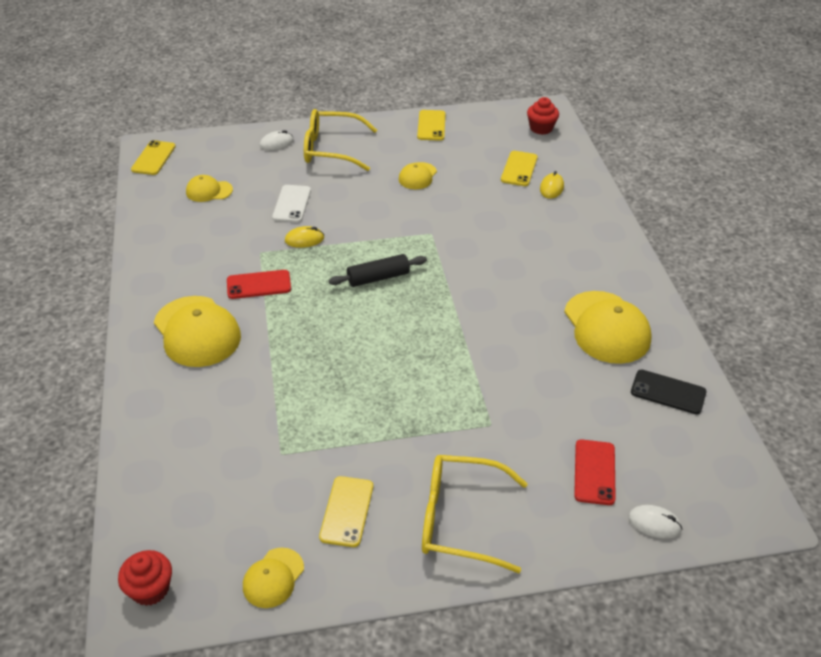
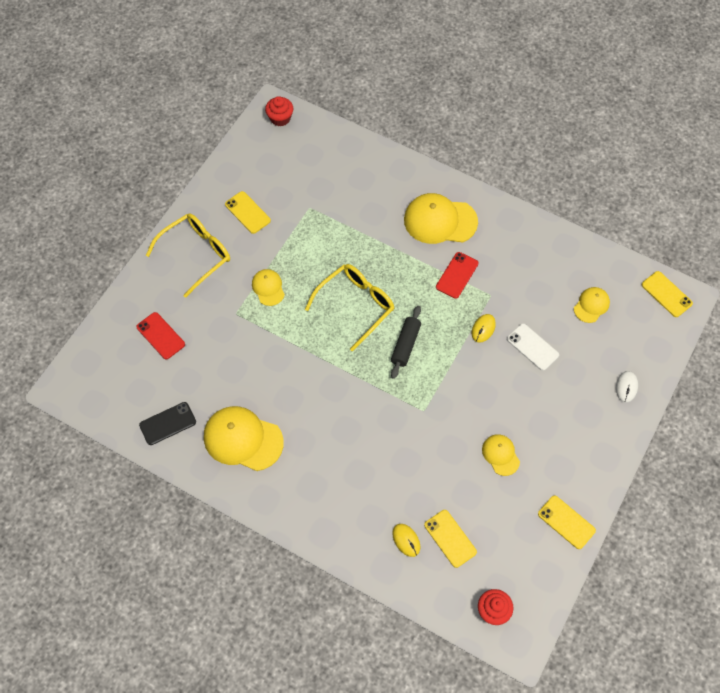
camera: 130 degrees right, 20 degrees up
(273, 578) = (241, 163): yellow cap -> yellow cap (268, 288)
(331, 149) = (587, 420): yellow glasses -> yellow glasses (356, 305)
(654, 523) = (109, 335): white mouse -> none

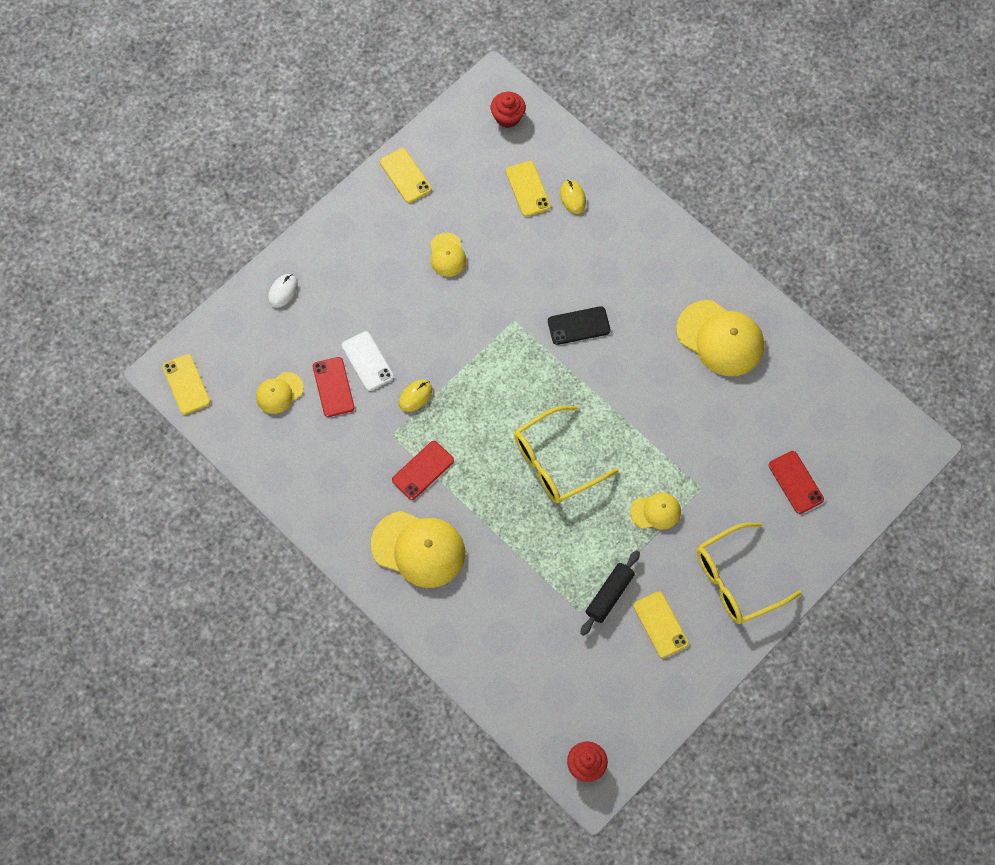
camera: 165 degrees left, 5 degrees up
(167, 423) = (801, 376): black phone -> black phone (578, 326)
(268, 288) = (655, 511): yellow cap -> yellow cap turned 90 degrees counterclockwise
(405, 345) = (511, 399): black rolling pin -> black rolling pin (609, 595)
(551, 320) = (333, 387): none -> red phone

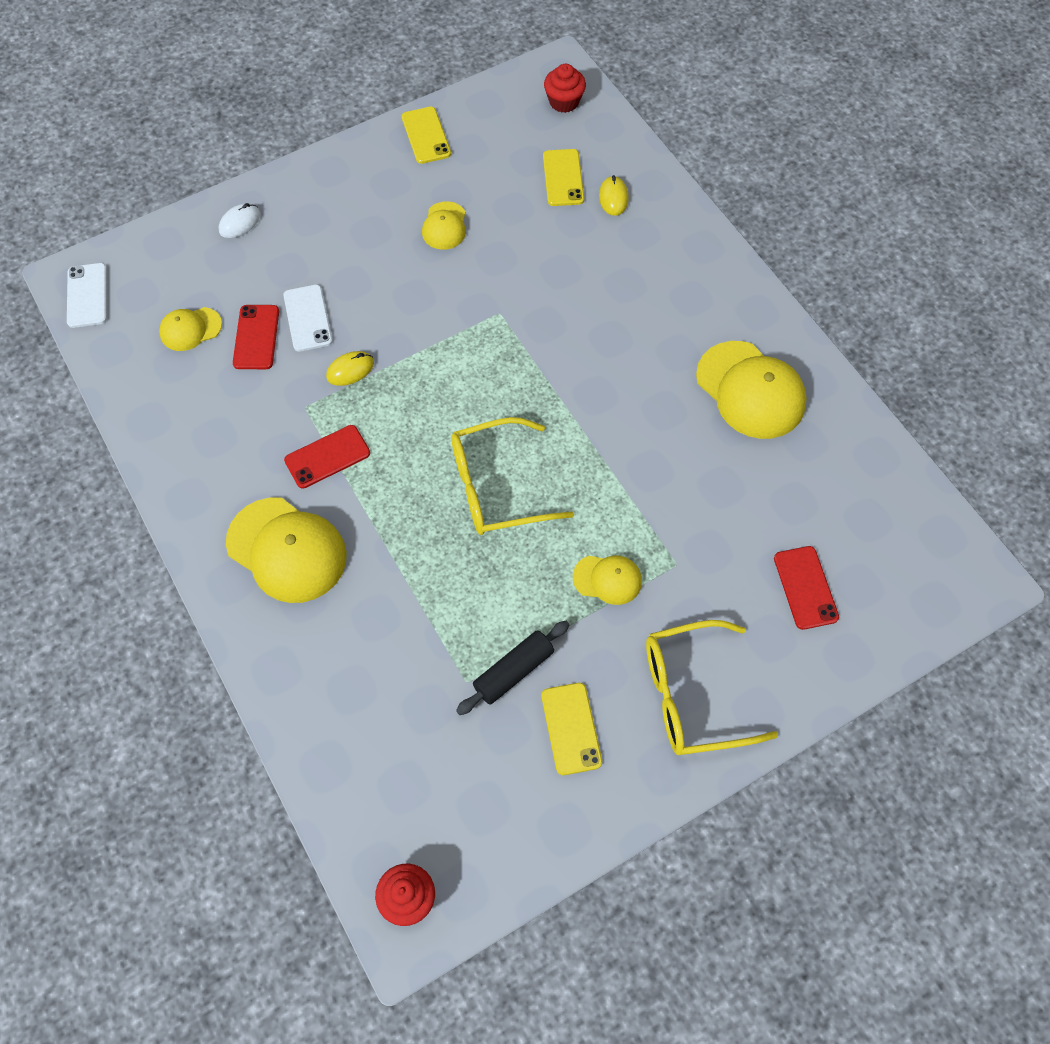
camera: 15 degrees right, 5 degrees down
(186, 384) = (87, 295): yellow phone -> white phone
(578, 326) = (576, 336): black phone -> none

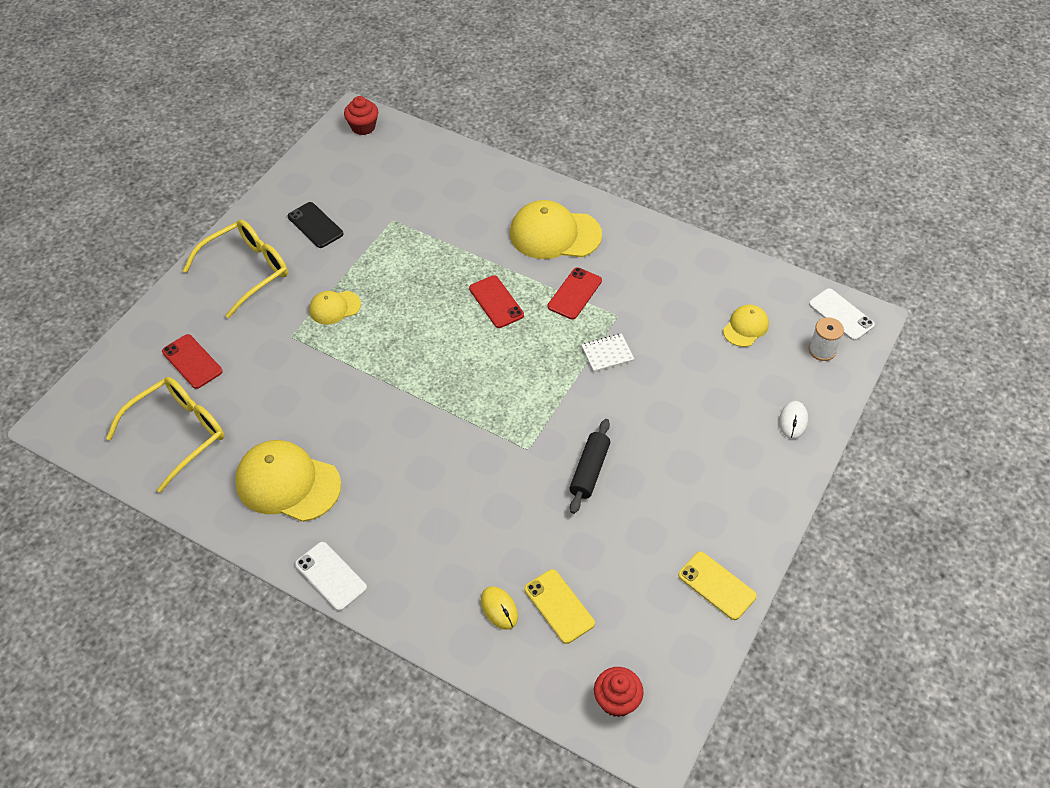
camera: 150 degrees right, 10 degrees down
(145, 271) = (822, 350): none -> white spool
(256, 337) = (694, 344): red phone -> red phone (496, 302)
(308, 318) = (670, 374): white phone -> white phone (330, 576)
(350, 370) = (607, 354): yellow mouse -> white notebook
(444, 226) = (628, 502): yellow cap -> none
(497, 487) = (445, 327): yellow glasses -> yellow glasses (178, 433)
(513, 671) = (367, 236): black rolling pin -> black rolling pin (589, 471)
(571, 728) = (315, 225): yellow phone -> black phone

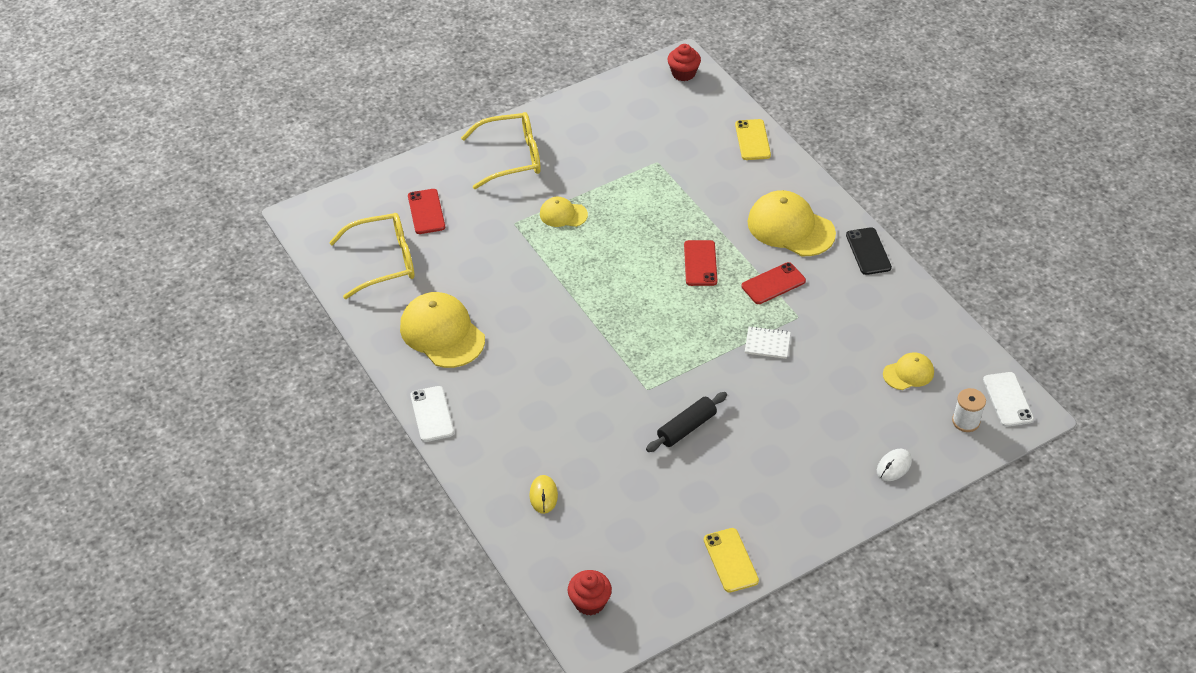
camera: 30 degrees right, 5 degrees down
(315, 225) = (589, 142): black phone -> black phone (868, 251)
(559, 606) = (591, 515): yellow phone -> yellow phone (752, 140)

